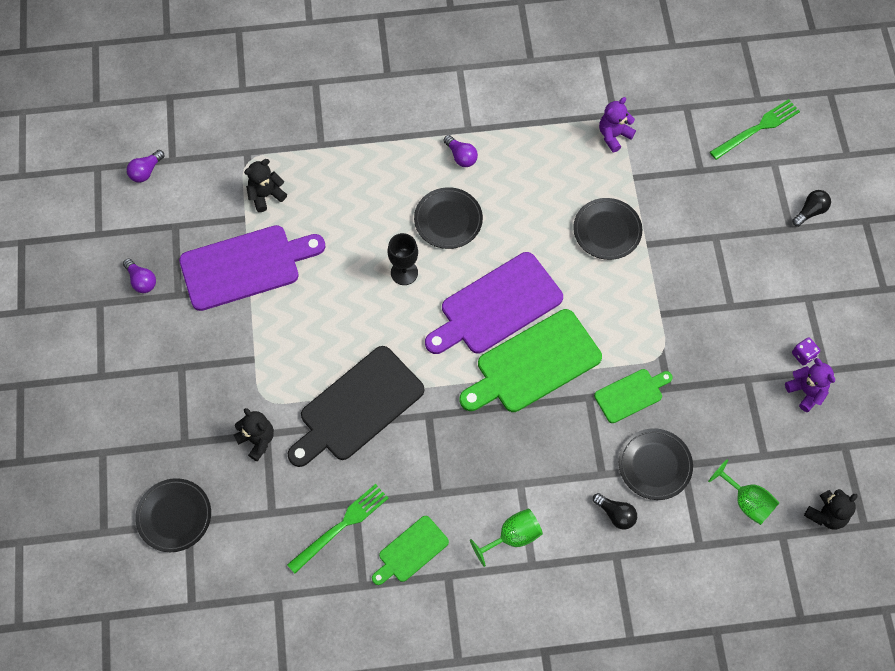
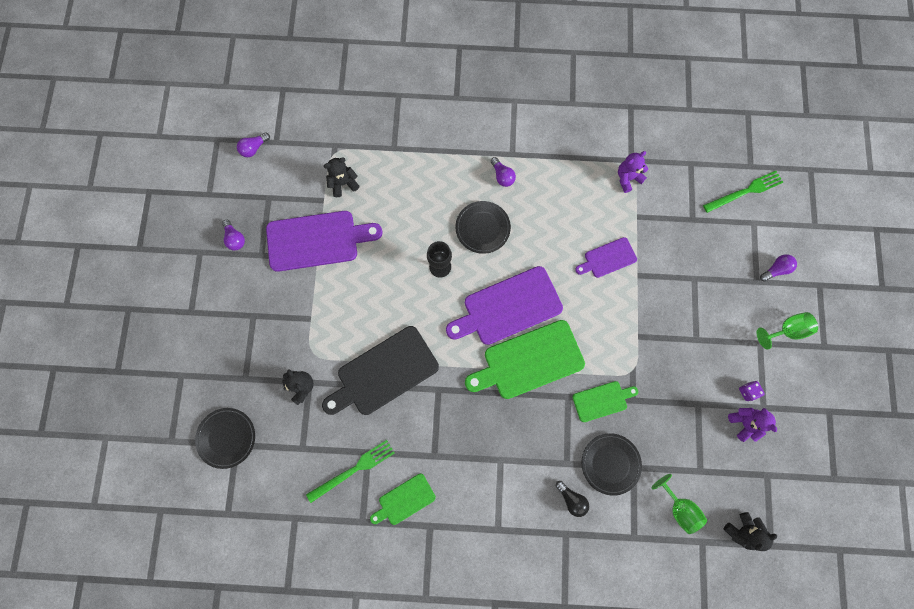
camera: 10 degrees right, 10 degrees up
(512, 537) = (486, 503): green goblet -> green goblet (786, 330)
(607, 230) = (607, 258): black plate -> purple cutting board
(810, 211) = (776, 269): black light bulb -> purple light bulb

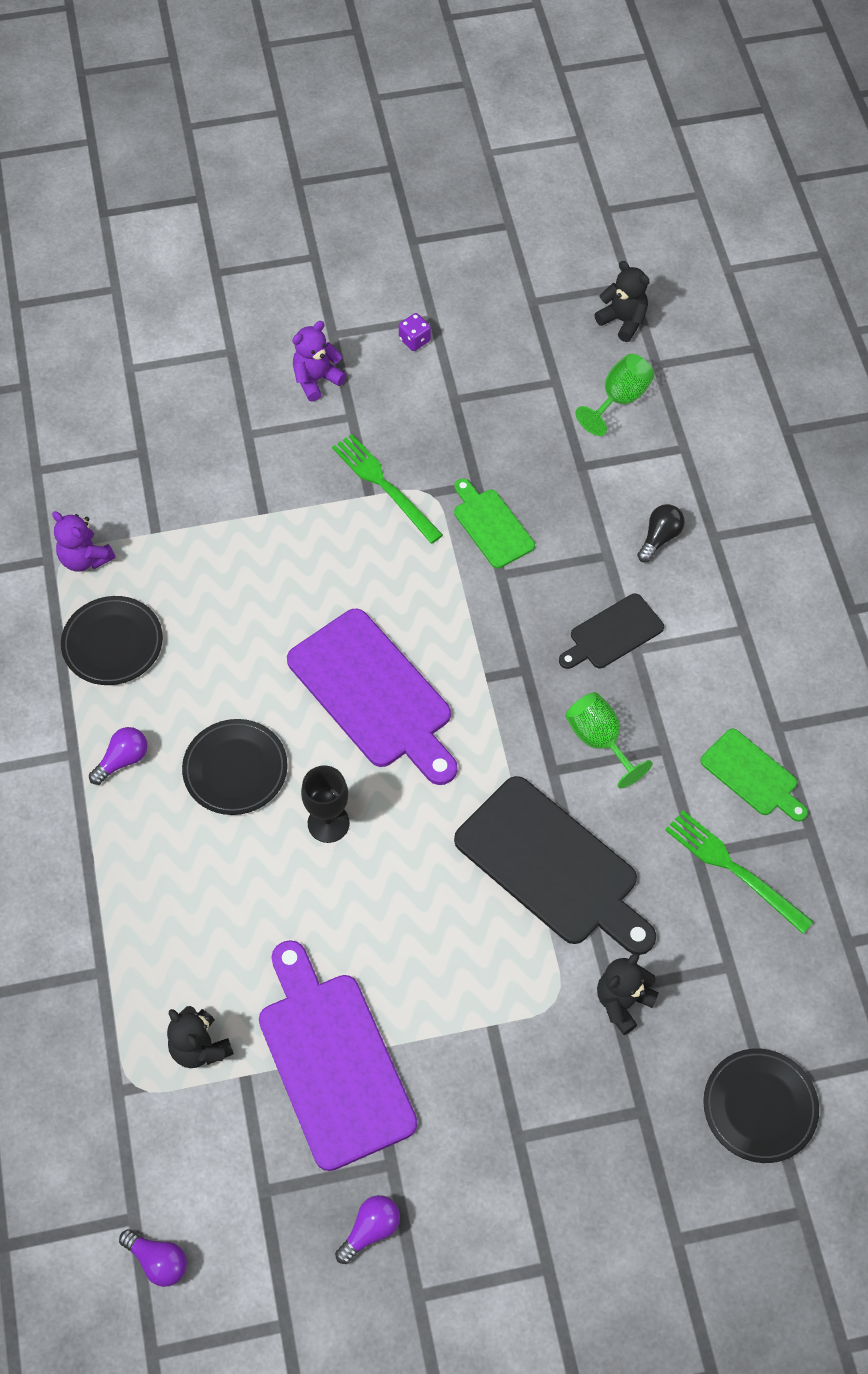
camera: 105 degrees left, 15 degrees down
(513, 449) = (612, 633): none -> black cutting board
(529, 361) = (459, 643): green cutting board -> none
(607, 258) = (244, 561): purple cutting board -> none
(610, 464) = (586, 497): black plate -> black plate (113, 643)
(744, 423) = (464, 338): purple teddy bear -> purple teddy bear (316, 379)
(745, 191) = (74, 387): green fork -> green fork (384, 486)
(776, 269) = (204, 329): purple light bulb -> none
(786, 330) = (302, 304): green goblet -> green goblet (599, 740)

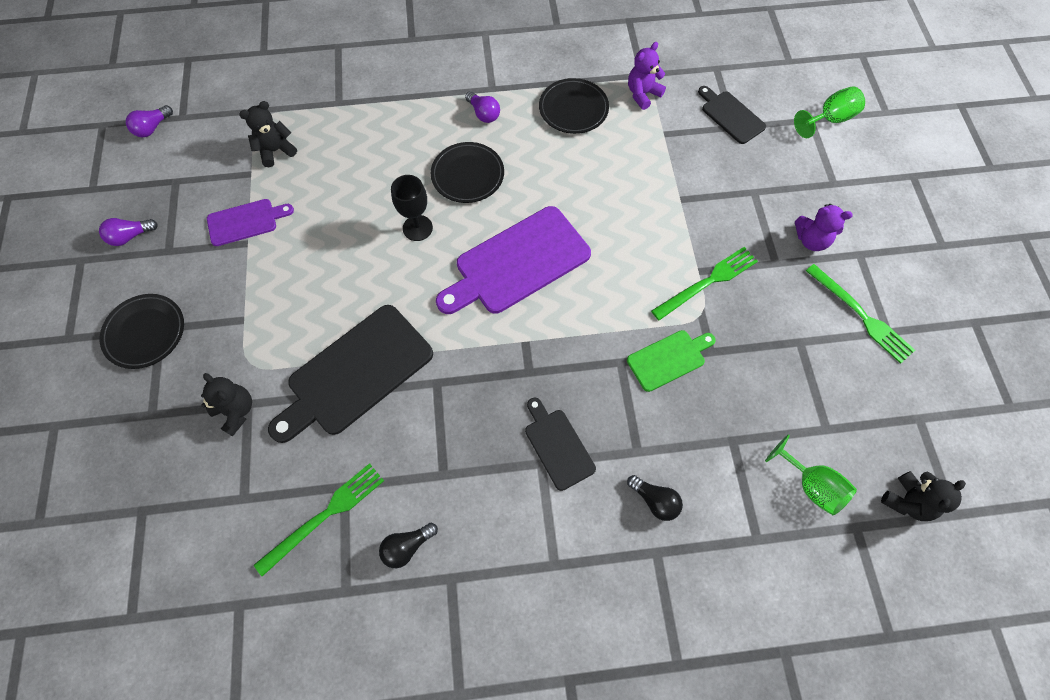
camera: 95 degrees right, 5 degrees up
(123, 455) = (731, 115): none -> black cutting board
(316, 379) = (811, 240): purple teddy bear -> purple teddy bear turned 135 degrees clockwise
(333, 1061) = (246, 222): purple cutting board -> purple cutting board, size x0.54
(370, 1230) = (130, 236): purple light bulb -> purple light bulb turned 105 degrees clockwise
(414, 340) = (861, 315): purple dice -> green fork
(599, 740) = (458, 422): green goblet -> green goblet (829, 119)
(752, 775) = (407, 547): green cutting board -> black light bulb
(759, 1107) = (126, 503): black plate -> black plate (145, 333)

